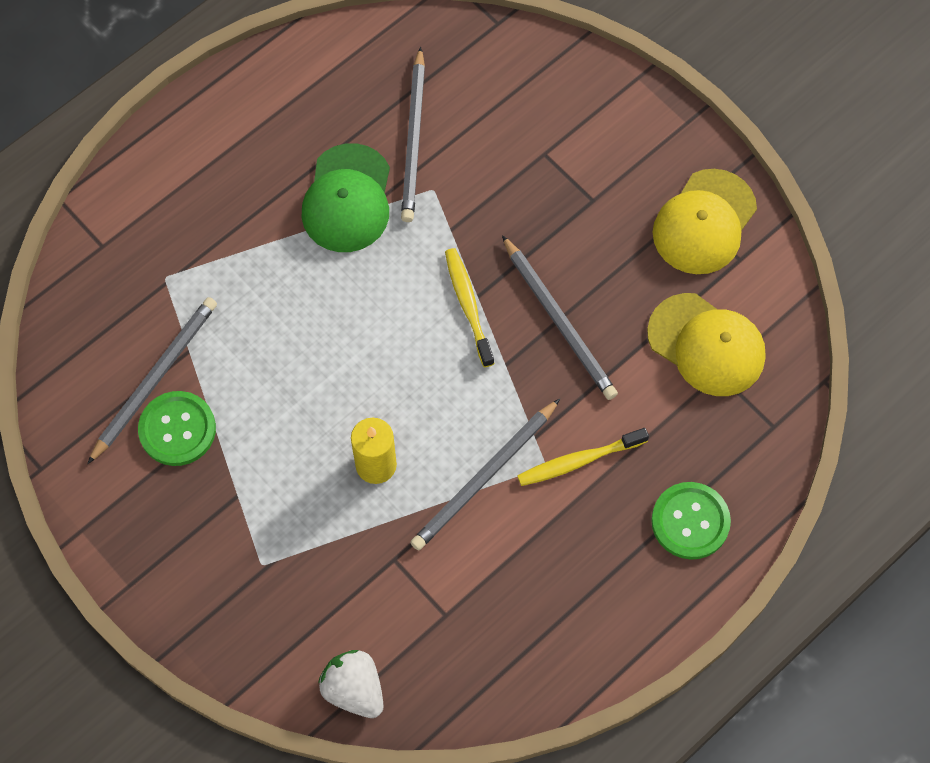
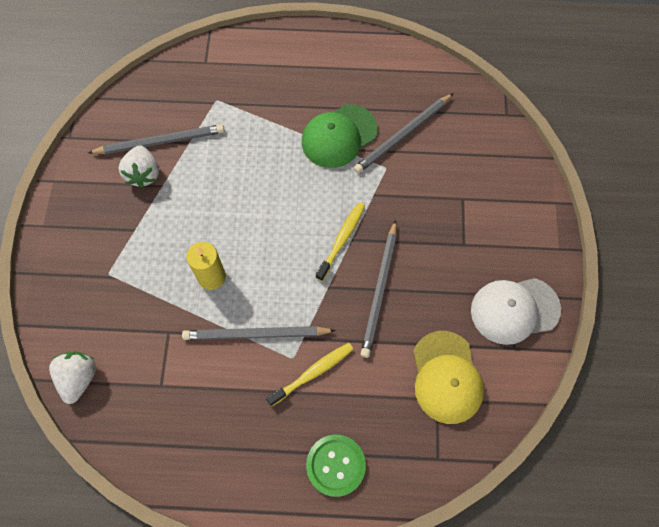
camera: 45 degrees right, 0 degrees up
(177, 429) = (143, 174): green button -> white strawberry
(579, 460) = (312, 373): yellow toothbrush -> yellow toothbrush turned 120 degrees clockwise
(704, 222) = (514, 310): yellow cap -> white cap

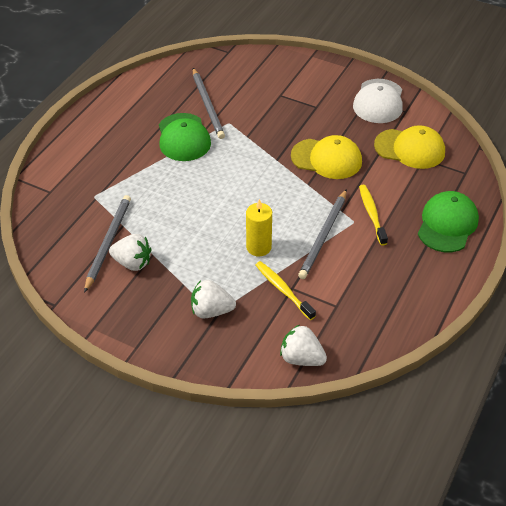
camera: 65 degrees left, 20 degrees down
(109, 270) = (211, 311): none -> white strawberry
(335, 465) = (447, 224): green button -> green cap
(341, 240) = (274, 165): yellow toothbrush -> yellow toothbrush (283, 290)
(379, 290) = (326, 159): grey pencil -> yellow cap

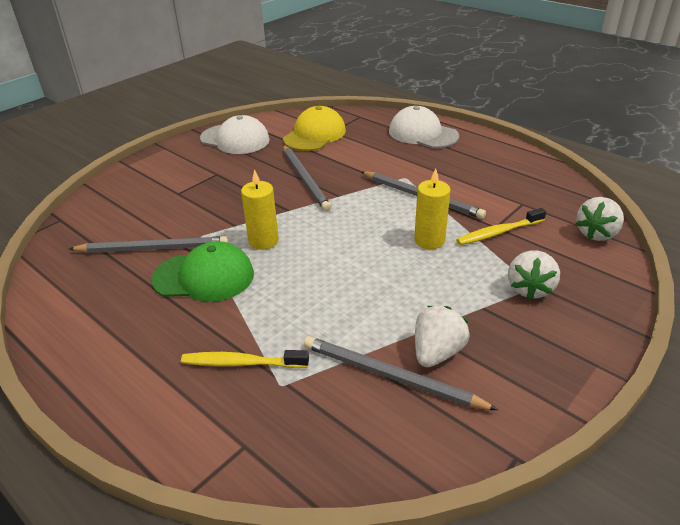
camera: 75 degrees left, 10 degrees down
(231, 155) = (263, 241): none -> yellow candle
(326, 159) = (305, 179): yellow cap -> grey pencil
(372, 214) = (398, 166): yellow toothbrush -> yellow toothbrush (242, 363)
(447, 224) = (422, 134): green cap -> white cap

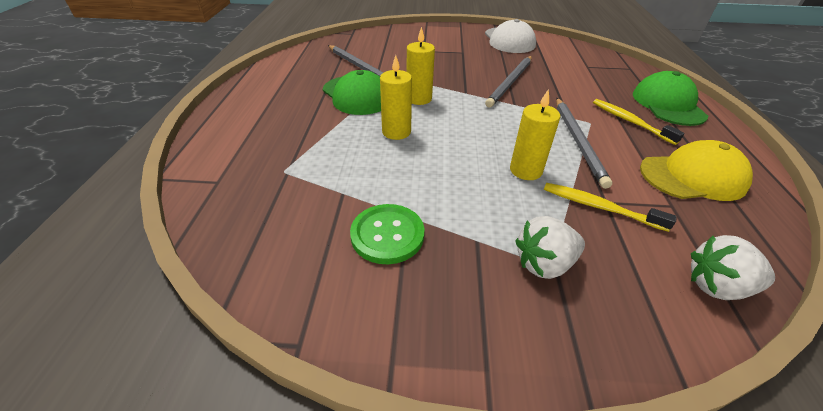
camera: 50 degrees right, 5 degrees up
(242, 363) = (290, 146): yellow toothbrush -> yellow toothbrush (630, 122)
(301, 281) = (396, 132): none -> yellow candle
(314, 135) = (569, 62): yellow cap -> yellow cap (692, 176)
(390, 376) = (336, 220): grey pencil -> none
(422, 134) = (668, 104): white cap -> green cap
(437, 353) = (387, 235): white strawberry -> green button

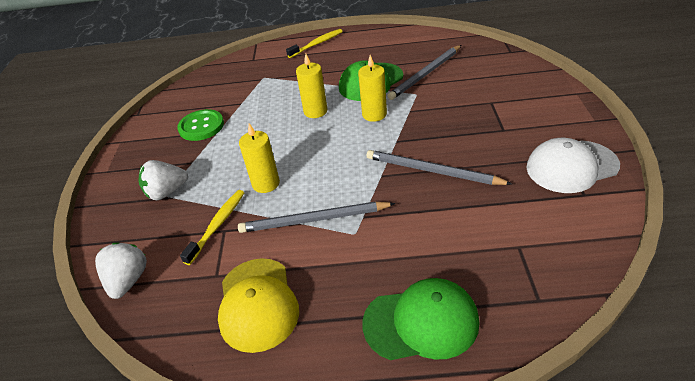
camera: 90 degrees right, 0 degrees up
(544, 263) = (167, 192): white strawberry -> white strawberry turned 90 degrees counterclockwise
(630, 122) = (363, 270): yellow toothbrush -> yellow toothbrush (316, 44)

